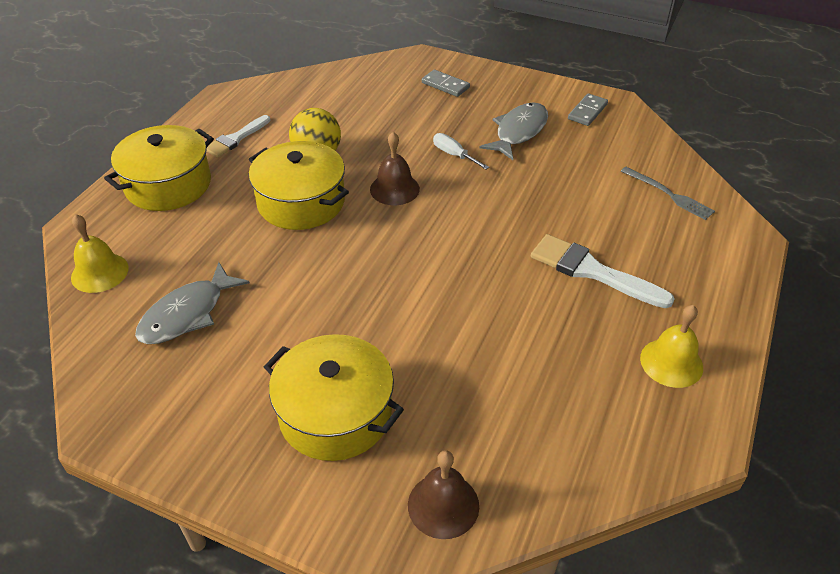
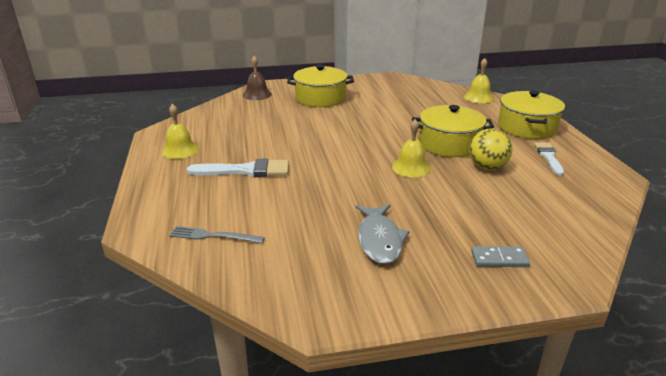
camera: 145 degrees right, 15 degrees down
(187, 314) = (420, 99): grey fish -> none
(394, 189) = (411, 167): brown bell -> yellow bell
(454, 155) = (404, 201): white screwdriver -> none
(587, 112) = (338, 290): grey domino -> none

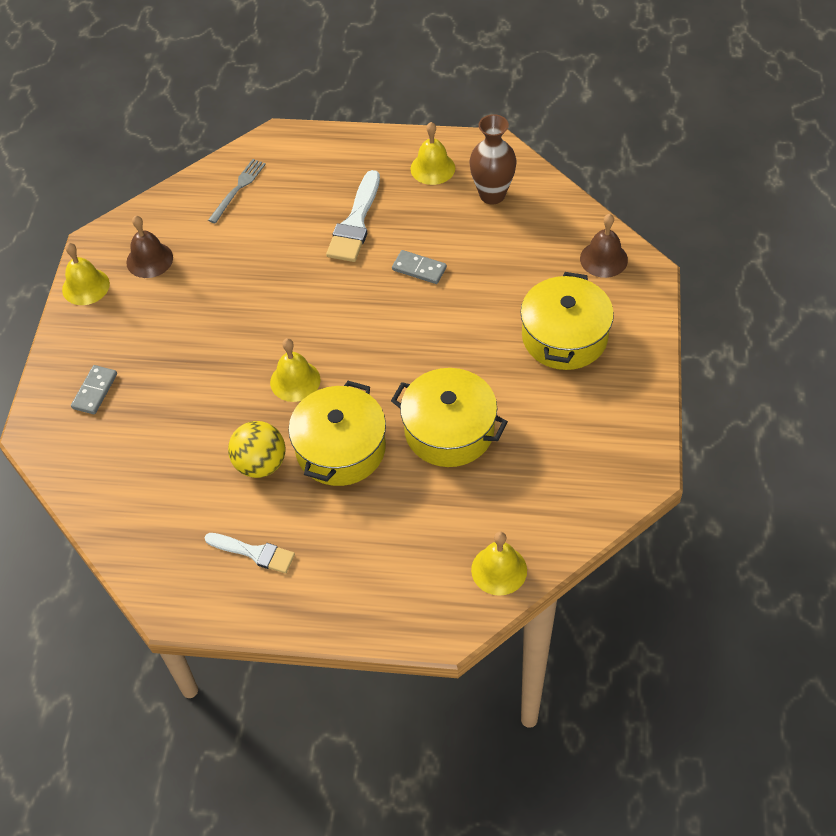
camera: 110 degrees right, 25 degrees up
(207, 128) = (492, 195): none -> brown vase
(285, 141) = (419, 269): none -> grey domino
(326, 269) = (149, 260): none -> brown bell
(379, 240) = (170, 308): grey fish -> none
(384, 306) = (85, 286): none -> yellow bell
(527, 127) = (354, 579): yellow pot -> yellow pot (449, 430)

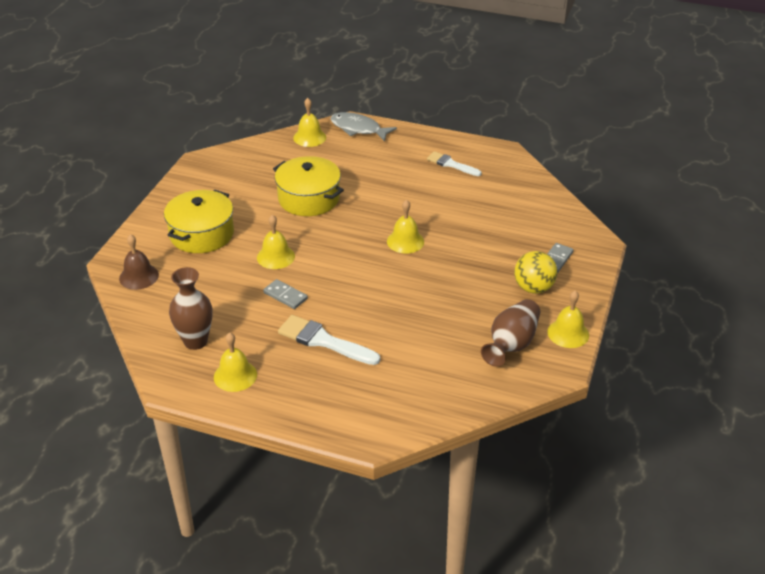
camera: 170 degrees left, 15 degrees down
(149, 260) = (511, 344): brown bell -> brown vase
(238, 189) = (423, 392): grey fork -> none
(260, 464) = (439, 202): yellow ball -> yellow ball (533, 288)
(340, 448) = (384, 201): yellow pot -> none
(355, 222) = (323, 341): white brush -> white brush turned 90 degrees counterclockwise
(425, 612) = (358, 129): none -> grey fish
(453, 321) = (275, 256): none -> yellow bell

